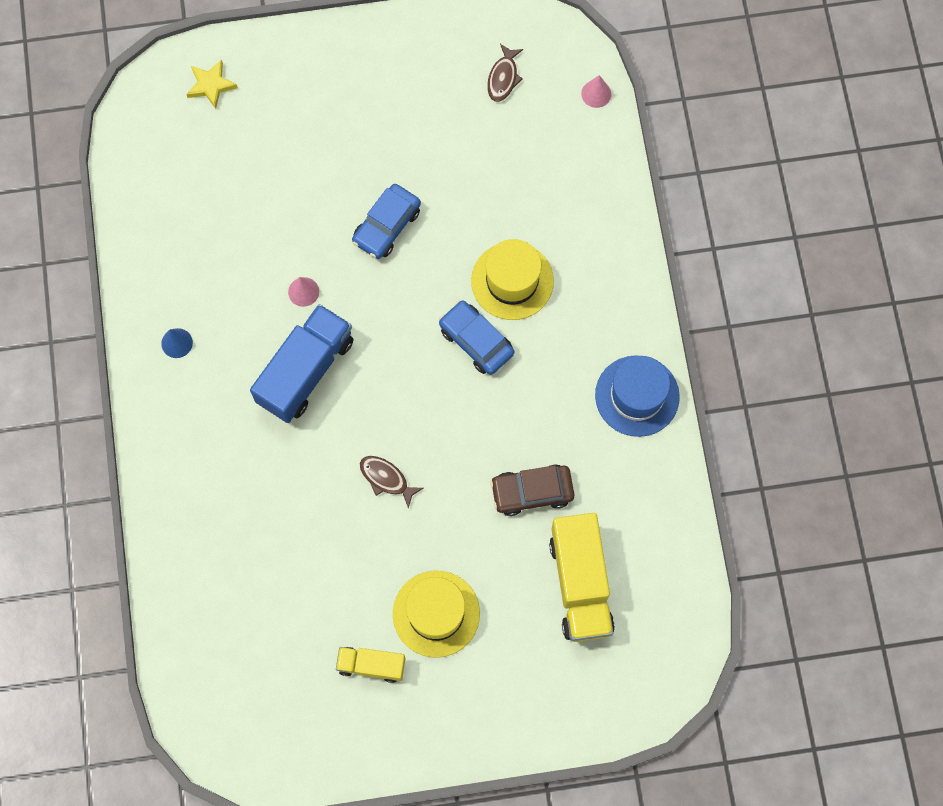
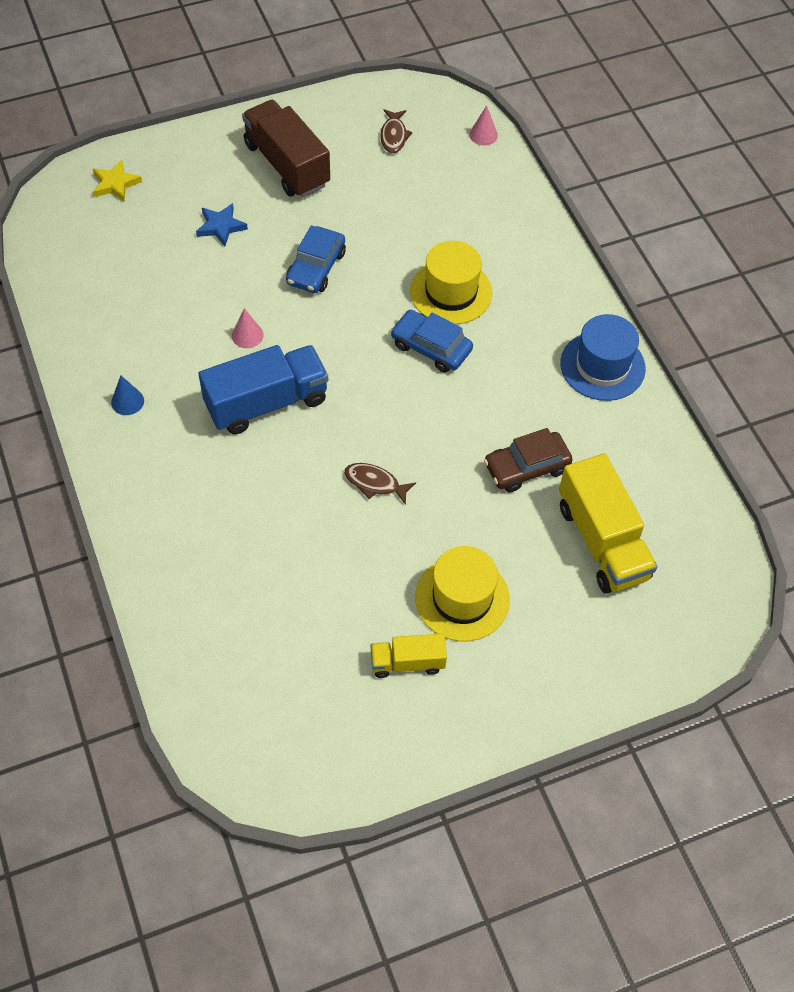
camera: 15 degrees left, 15 degrees down
(304, 158) = (221, 226): none -> blue star
(305, 371) = (266, 403): blue truck -> blue truck turned 45 degrees clockwise
(386, 94) = (287, 165): none -> brown truck

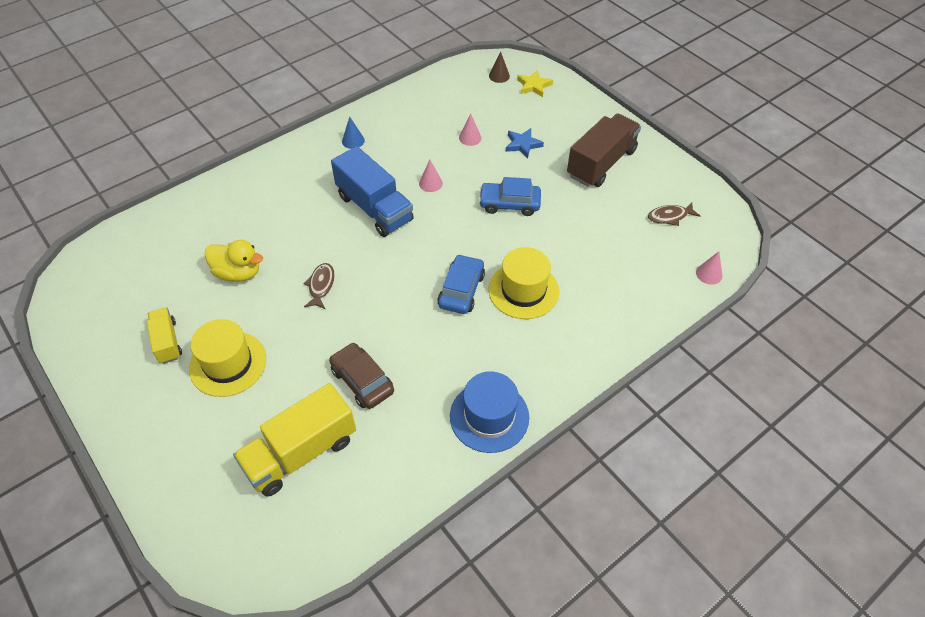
camera: 75 degrees right, 5 degrees down
(76, 213) = (499, 76): none -> brown cone
(183, 275) = (470, 138): none -> pink cone
(320, 570) = (238, 273): none -> yellow duck

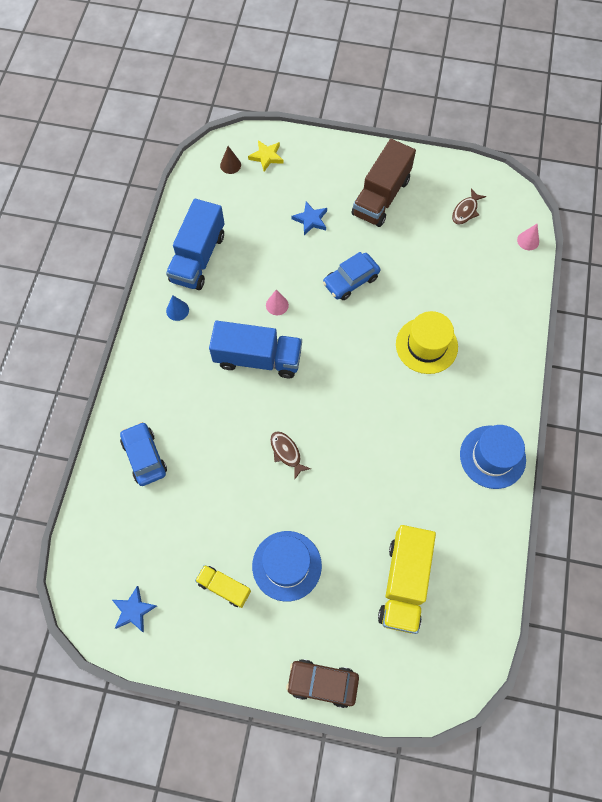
camera: 40 degrees left, 15 degrees up
(92, 307) = (133, 610): none -> blue star
(228, 363) = (287, 565): yellow hat -> blue hat
(238, 273) = (214, 492): yellow duck -> none
(362, 381) = (390, 500): brown car -> brown car (322, 683)
(407, 118) = (198, 257): none -> blue truck
(461, 290) = (386, 378): blue car -> blue car (144, 456)
(470, 138) = (265, 241): pink cone -> none
(601, 163) = (381, 197): brown truck -> brown truck turned 150 degrees counterclockwise

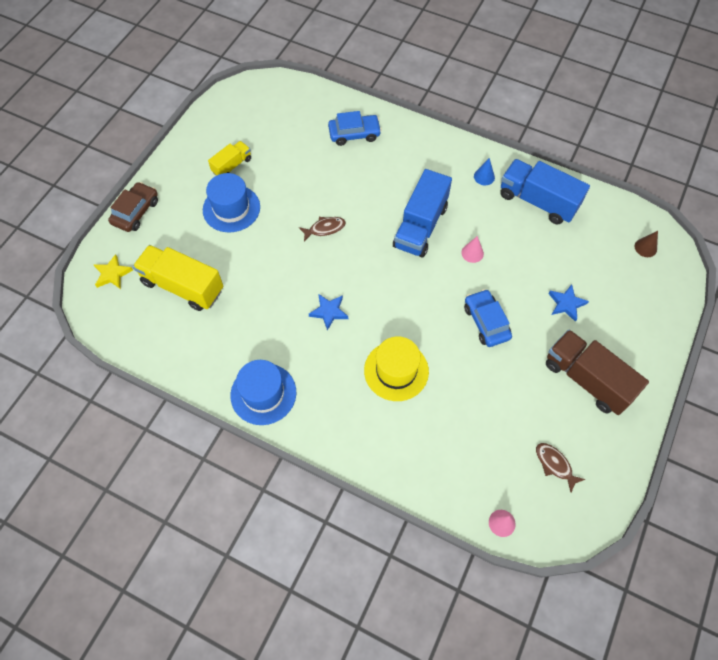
camera: 105 degrees right, 5 degrees down
(133, 610) = (239, 111): blue star -> blue star (329, 312)
(266, 157) = (653, 282): yellow star -> yellow star (112, 274)

